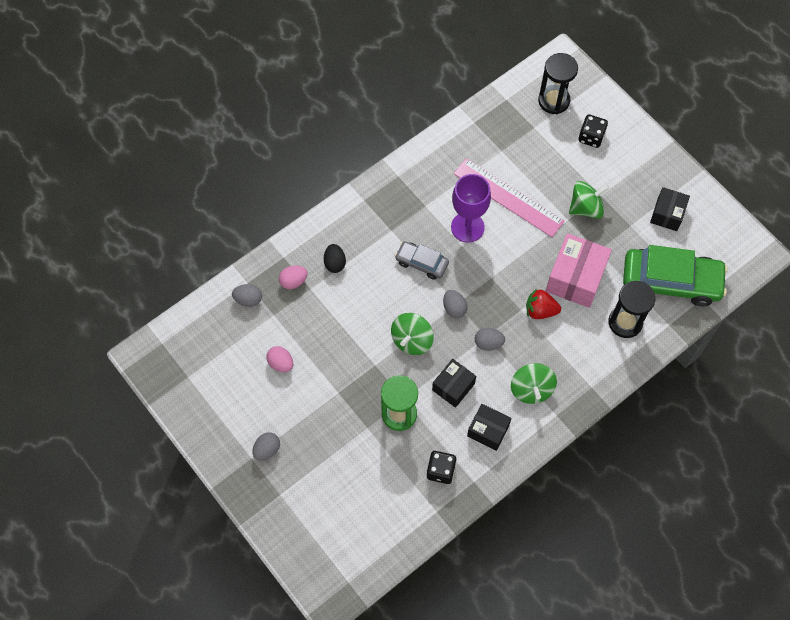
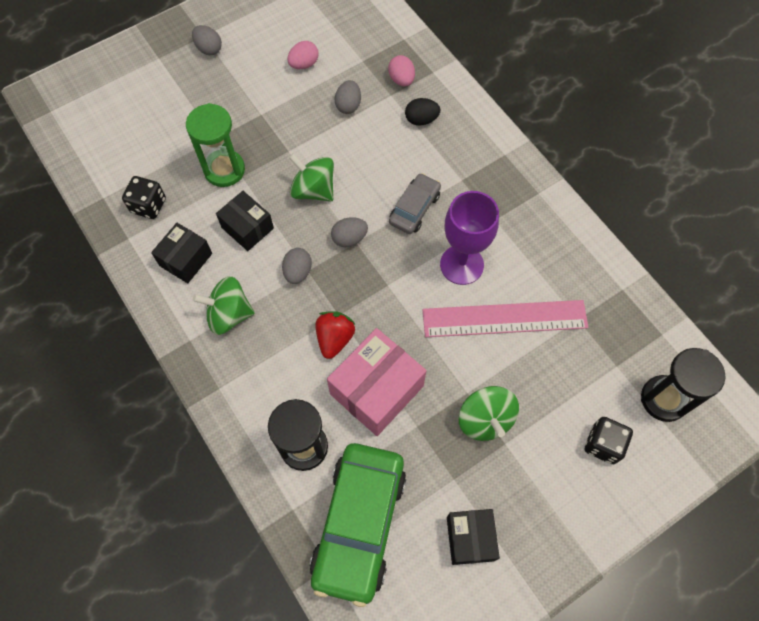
camera: 95 degrees right, 0 degrees up
(248, 299) = (383, 39): grey egg -> grey egg (348, 105)
(508, 197) = (504, 319): pink ruler -> pink ruler turned 45 degrees clockwise
(575, 278) = (377, 390): pink box -> pink box turned 75 degrees counterclockwise
(667, 214) = (470, 538): black box -> black box turned 60 degrees clockwise

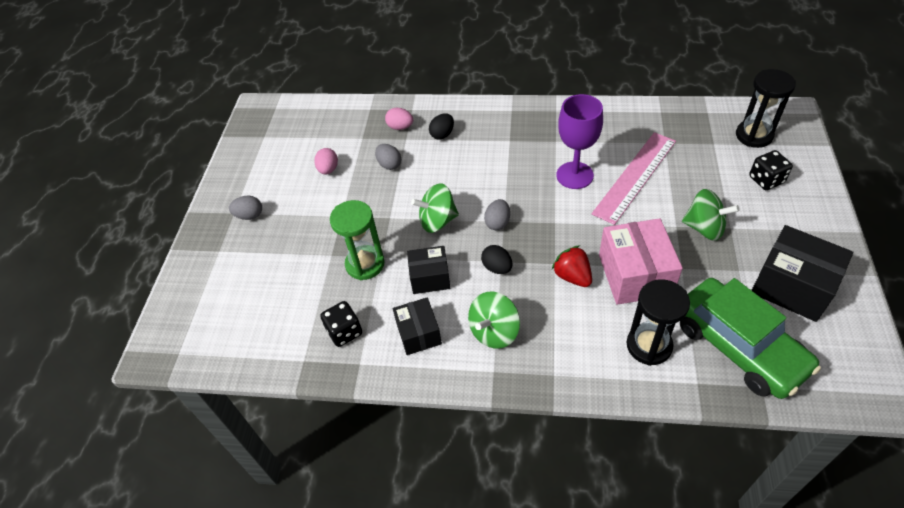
camera: 45 degrees left, 15 degrees down
(298, 272) = (497, 267): grey egg -> black egg
(414, 208) = (508, 175): grey car -> none
(470, 538) = (792, 286): black box -> black box, size x1.63

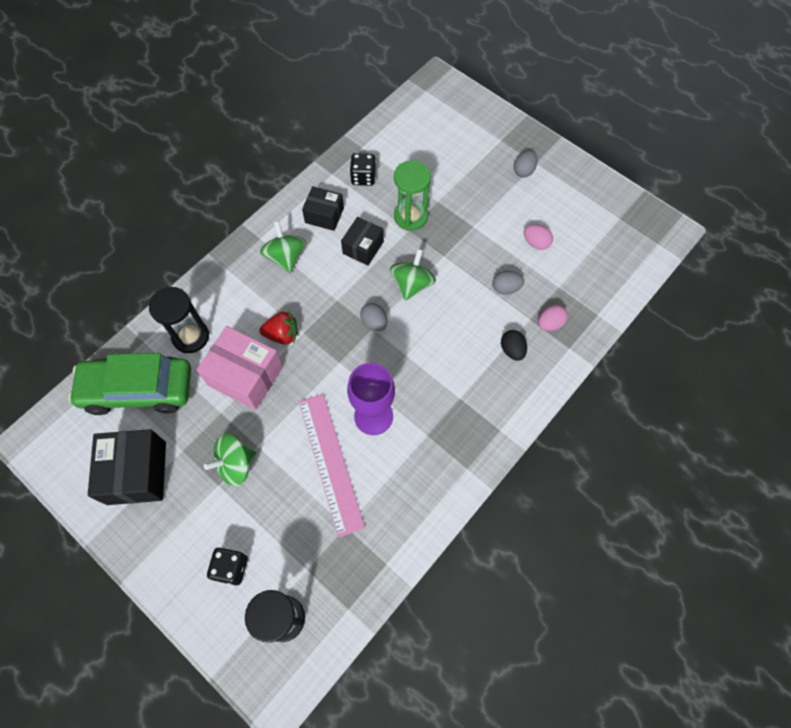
camera: 120 degrees right, 15 degrees up
(497, 267) = (333, 293): black egg -> none
(792, 286) = (137, 473): black box -> black box turned 75 degrees counterclockwise

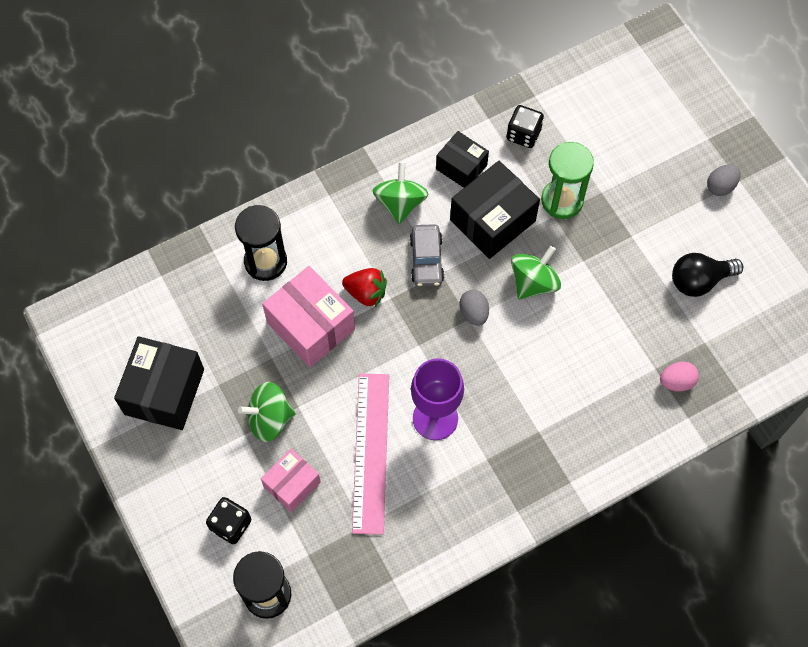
camera: 20 degrees right, 0 degrees up
(138, 390) = (192, 302): green car -> none
(273, 513) = (292, 484): none -> pink box
(322, 293) = (426, 260): none -> grey car
(363, 247) = (492, 220): black box -> black box, size x1.63
(505, 288) = (641, 323): grey egg -> none
(512, 350) = (620, 397): black egg -> none
(536, 243) = (699, 280): pink egg -> black light bulb

